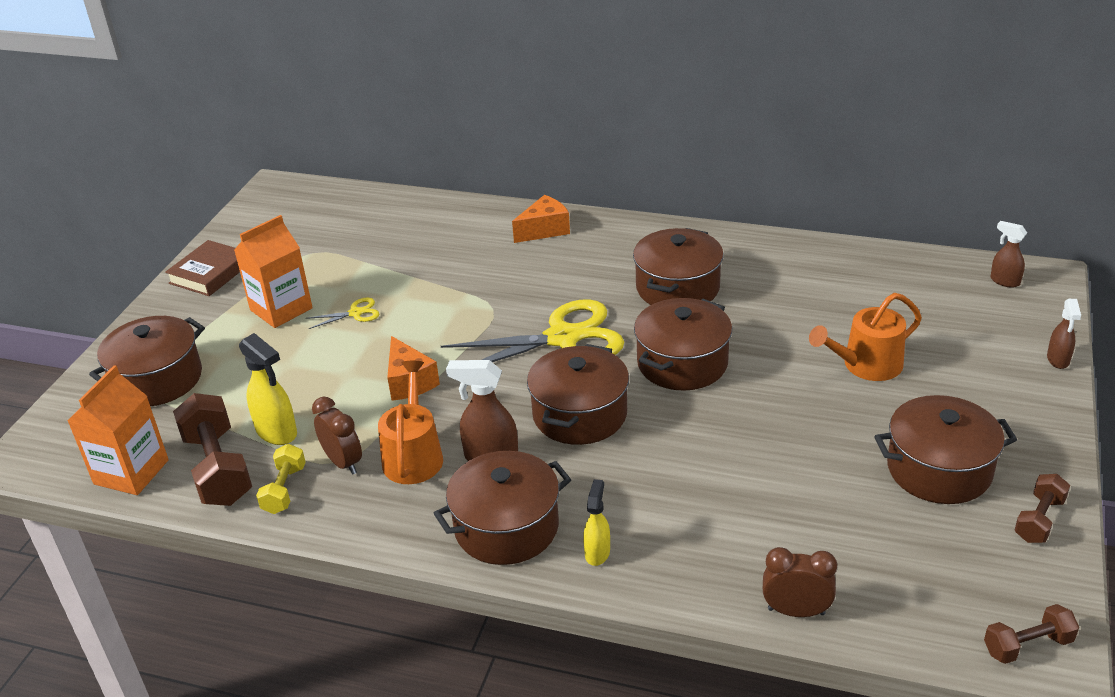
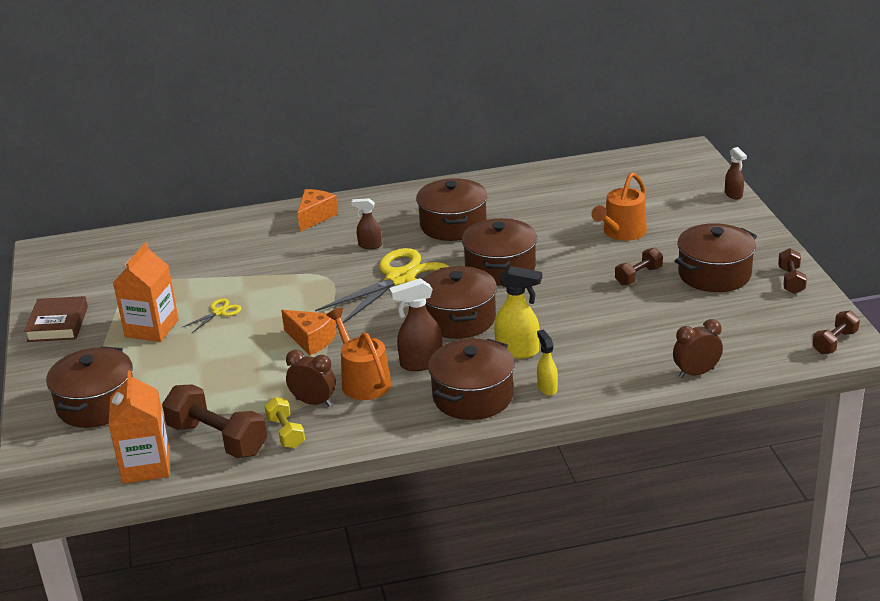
camera: 30 degrees left, 5 degrees down
(277, 432) = (240, 403): yellow spray bottle -> yellow spray bottle (518, 351)
(837, 435) = (638, 276): none -> brown dumbbell
(1004, 281) = (665, 160): brown spray bottle -> brown spray bottle (369, 245)

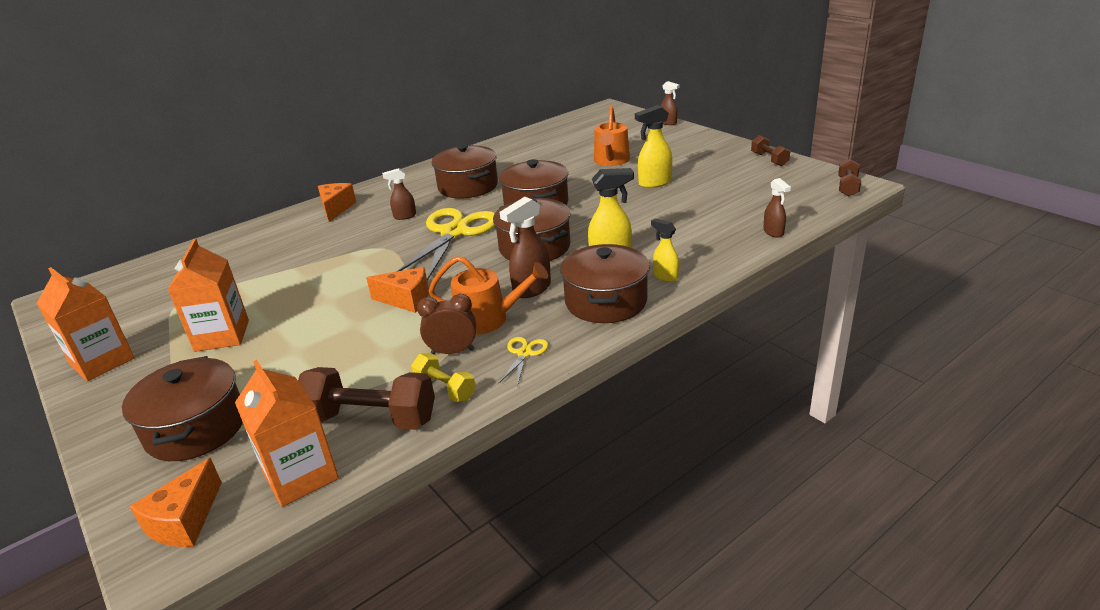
camera: 25 degrees left, 0 degrees up
(57, 324) = (102, 361): brown book -> orange carton
(59, 471) = (185, 521): none -> orange cheese
(219, 312) = (290, 302): yellow scissors -> yellow scissors (524, 353)
(363, 381) = (488, 319): orange watering can -> orange watering can turned 150 degrees clockwise
(638, 276) = (654, 183): brown dumbbell -> yellow spray bottle
(696, 373) = (773, 232): brown clock -> brown spray bottle
(714, 274) = (710, 169): brown pot -> none

